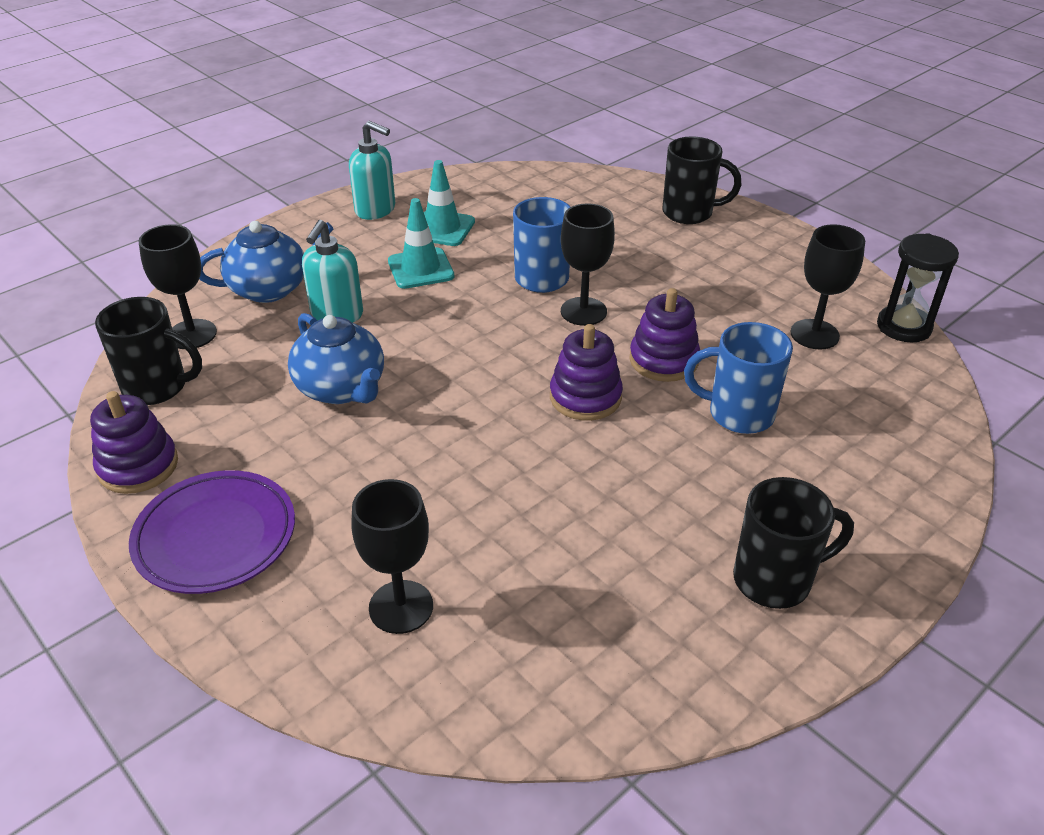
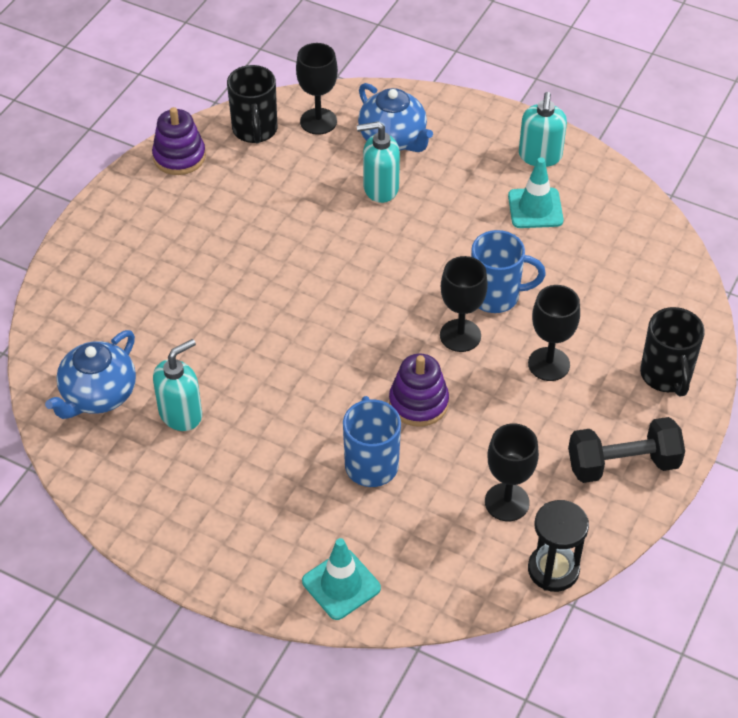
camera: 70 degrees right, 10 degrees up
(215, 537) = (135, 218): purple plate -> none
(342, 389) = (296, 224): blue teapot -> blue teapot (98, 395)
(401, 607) = (112, 324): black goblet -> black goblet (549, 364)
(420, 269) = (467, 215): turquoise traffic cone -> turquoise traffic cone (341, 585)
(585, 397) = (349, 364): purple stacking toy -> none
(600, 565) = (181, 414): none -> turquoise soap dispenser
(775, 580) = (202, 512): black mug -> none
(785, 259) = (623, 464): none -> black dumbbell

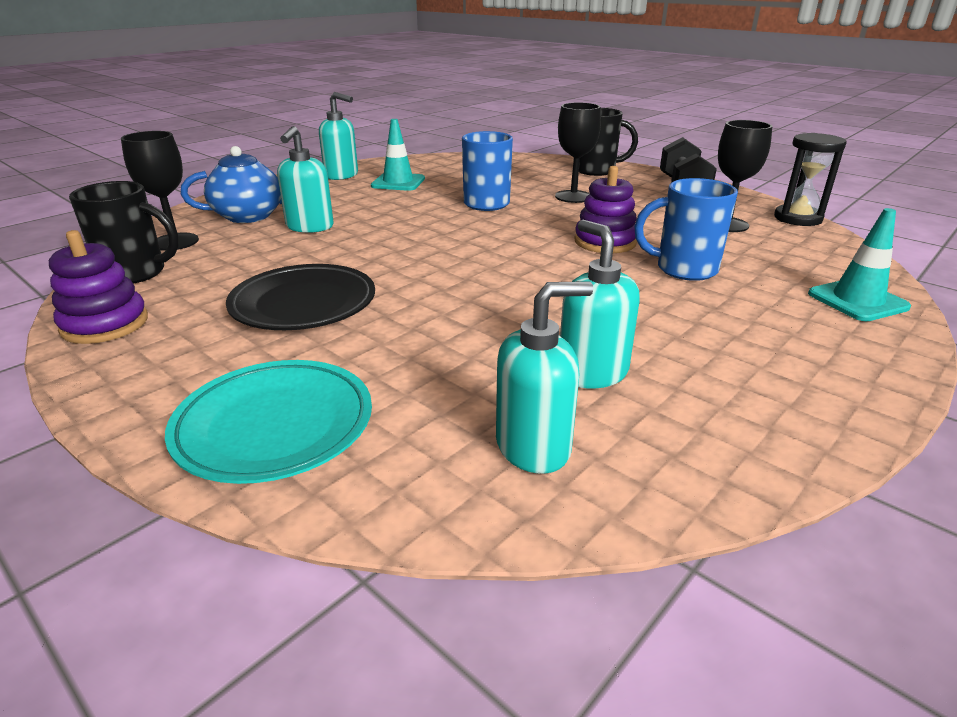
camera: 75 degrees left, 20 degrees down
(93, 282) = (274, 426): none -> turquoise plate
(98, 395) = (534, 447): blue teapot -> turquoise soap dispenser
(234, 240) = (303, 304): none -> black plate
(460, 335) = (526, 219): black goblet -> none

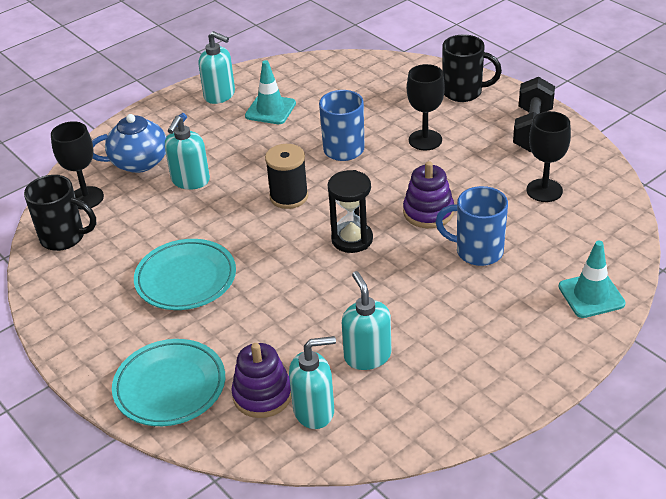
camera: 10 degrees right, 10 degrees up
(105, 324) = (55, 293): purple stacking toy -> purple stacking toy (262, 395)
(303, 304) = (186, 279): black plate -> turquoise plate
(432, 235) = (289, 197): none -> black spool
(797, 218) = (613, 183): black hourglass -> black hourglass (352, 239)

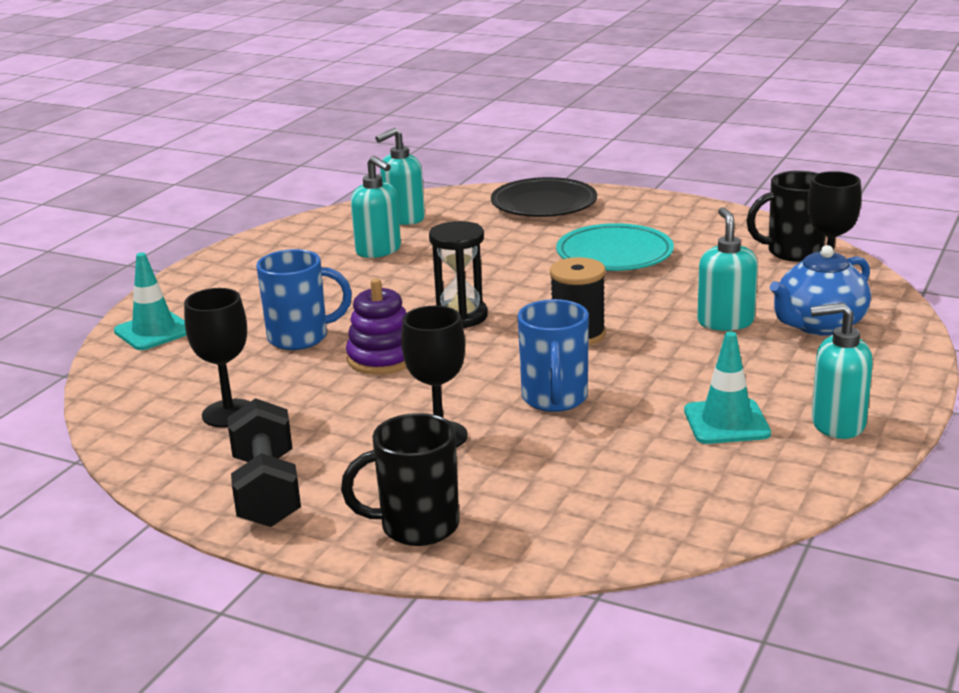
camera: 155 degrees right, 15 degrees down
(170, 387) = (544, 204): turquoise plate -> black plate
(262, 395) = (457, 216): purple stacking toy -> none

